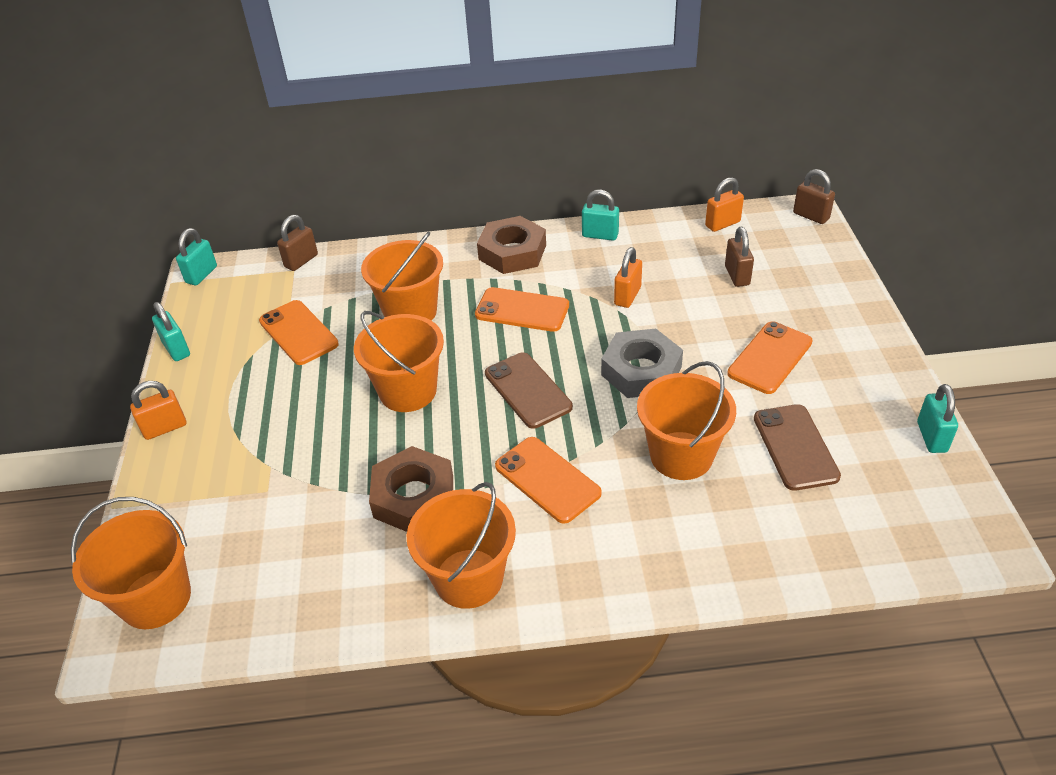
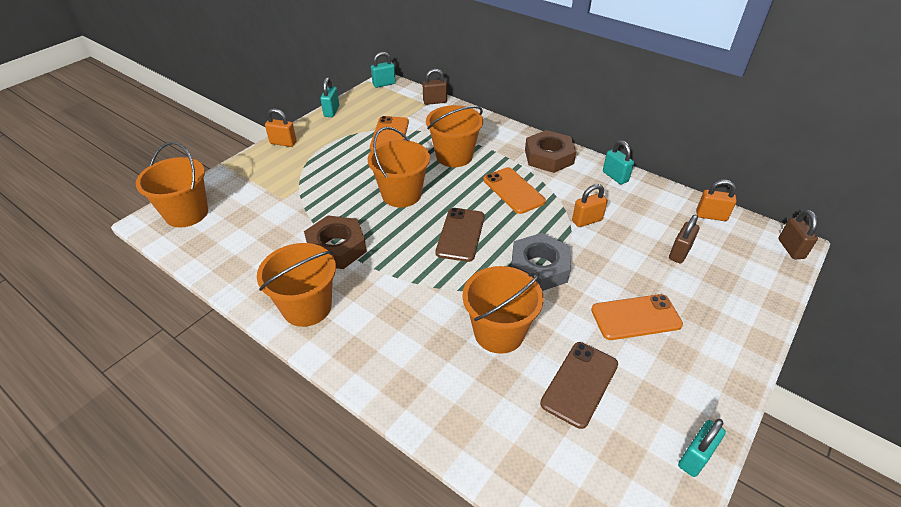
camera: 40 degrees right, 0 degrees up
(547, 479) = (408, 288): orange phone -> none

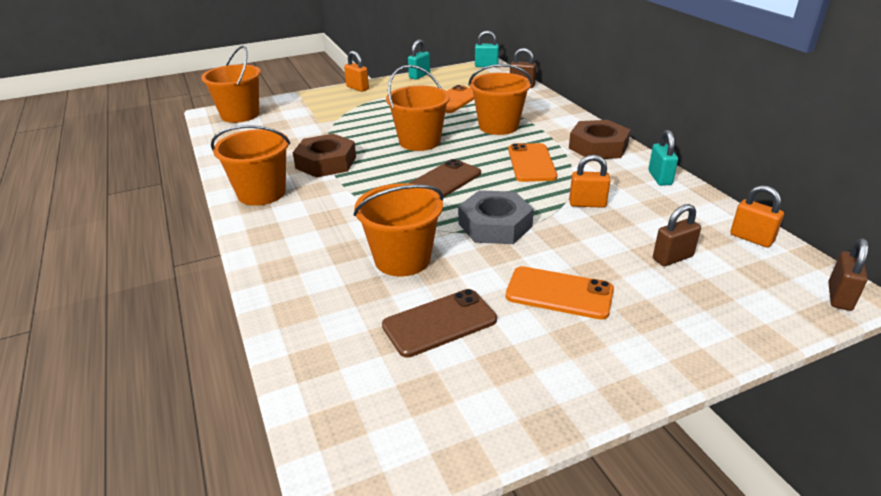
camera: 30 degrees right, 10 degrees down
(695, 457) = (501, 429): turquoise padlock -> none

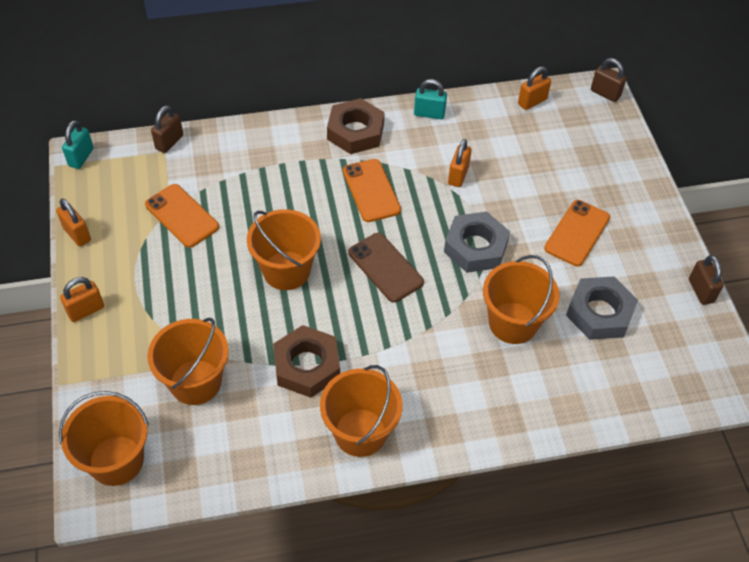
camera: 80 degrees left, 20 degrees up
(419, 76) = (77, 234): turquoise padlock -> orange padlock
(439, 323) = (599, 313): brown phone -> grey nut
(498, 126) = (276, 193): orange bucket -> orange bucket (195, 382)
(531, 163) = (371, 190): orange phone -> orange phone turned 60 degrees clockwise
(672, 258) = (547, 154): brown padlock -> brown padlock (701, 291)

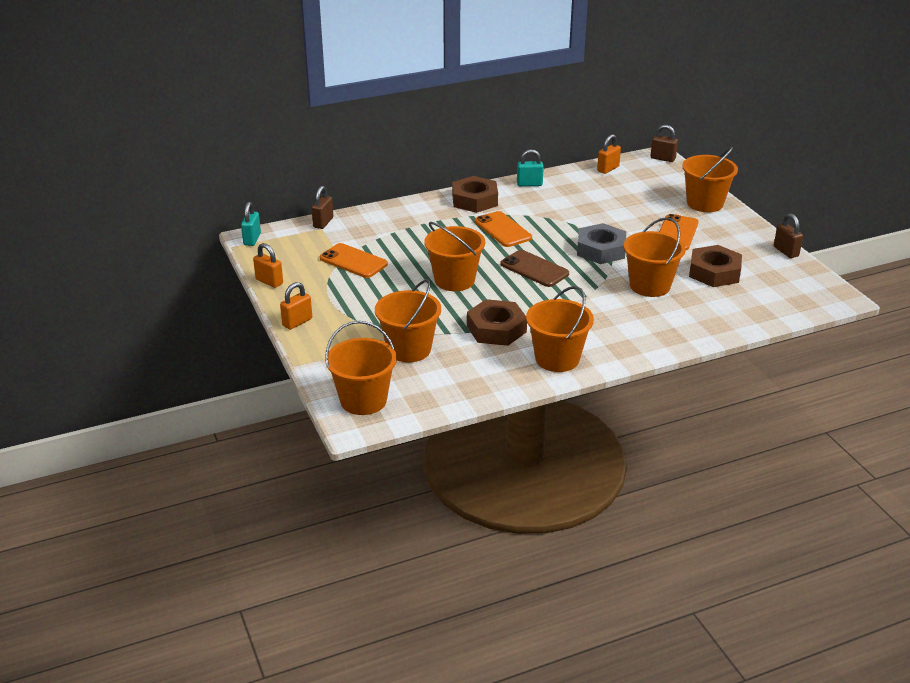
camera: 10 degrees left, 20 degrees down
(458, 175) = (568, 214): orange padlock -> none
(599, 313) = (714, 272): grey nut -> brown nut
(629, 184) = (704, 203): none -> orange bucket

